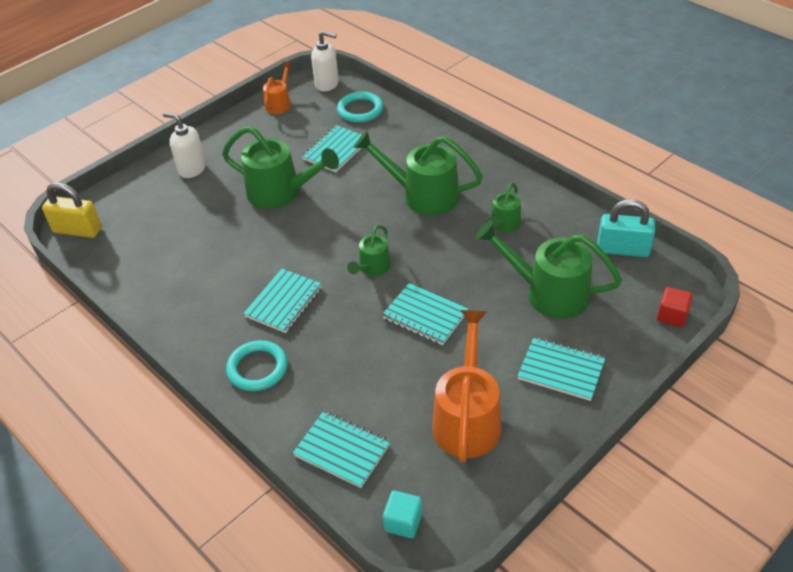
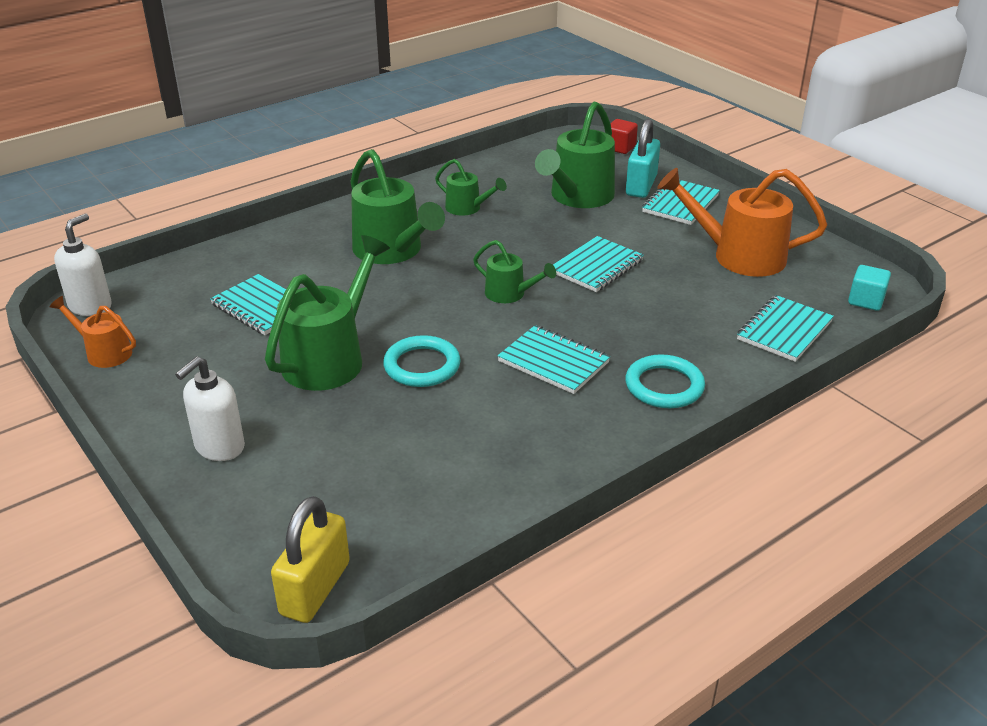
camera: 85 degrees left, 10 degrees down
(360, 110) = (181, 282): turquoise ring -> turquoise ring (422, 366)
(422, 195) = (393, 251): green watering can -> green watering can turned 60 degrees counterclockwise
(623, 249) = (528, 155): turquoise padlock -> turquoise padlock (641, 186)

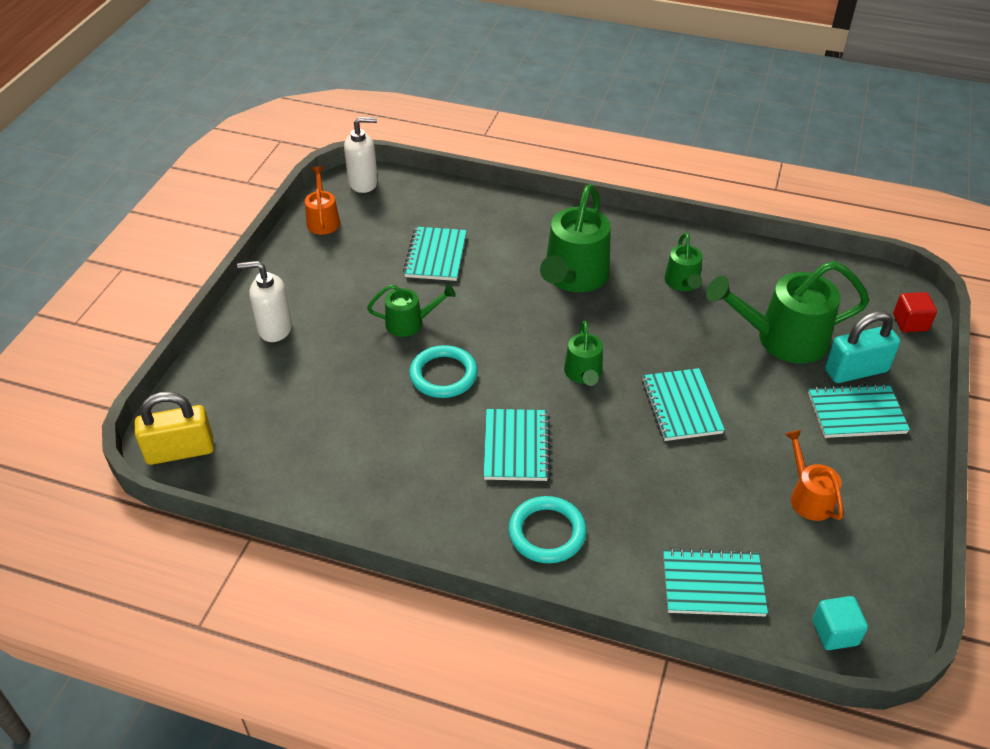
camera: 55 degrees right, 10 degrees up
(330, 357) = (410, 323): green watering can -> green watering can, size x0.54
(596, 267) = (681, 406): turquoise notebook -> turquoise notebook turned 75 degrees clockwise
(737, 256) = (808, 496): orange watering can -> orange watering can, size x0.54

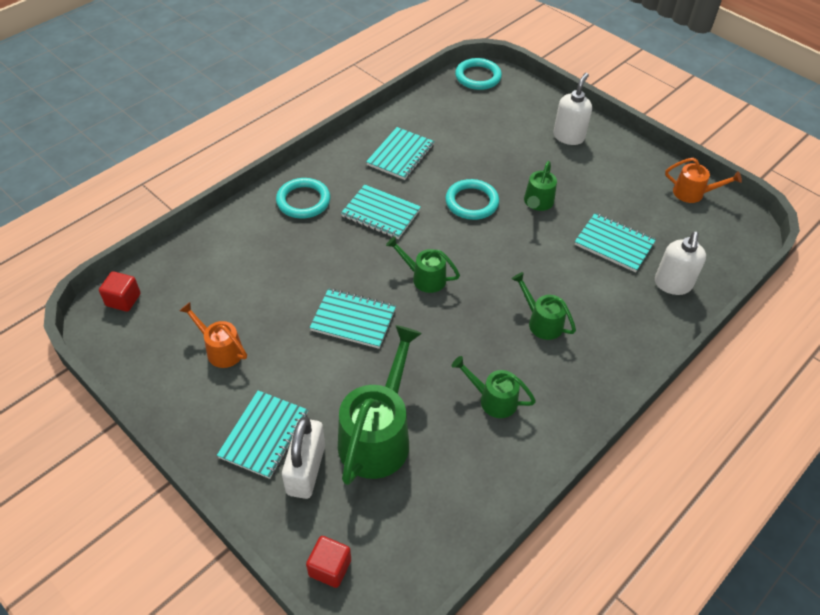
camera: 115 degrees right, 5 degrees up
(180, 451) = (478, 77): yellow padlock -> turquoise ring
(363, 183) = (742, 233): white soap dispenser -> white soap dispenser (672, 284)
(573, 278) = (541, 322): green watering can -> green watering can, size x0.54
(713, 584) = (204, 259): turquoise notebook -> turquoise notebook (401, 155)
(808, 496) = (220, 349): orange watering can -> orange watering can turned 150 degrees counterclockwise
(835, 632) = (123, 300): turquoise cube -> red cube
(856, 370) = (306, 469): turquoise padlock -> white padlock

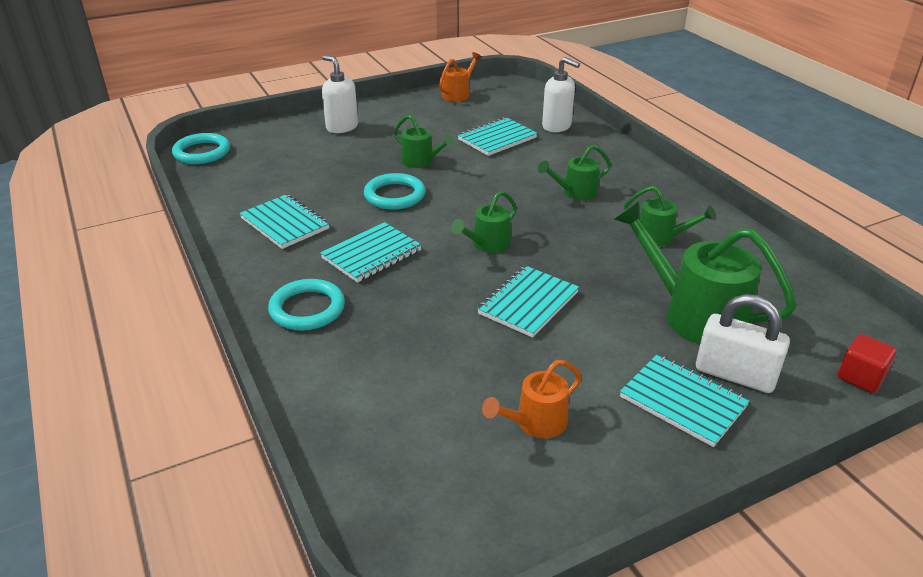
camera: 70 degrees left, 15 degrees down
(123, 300) = (394, 524): red cube -> none
(492, 399) = (661, 237): green watering can -> green watering can turned 105 degrees counterclockwise

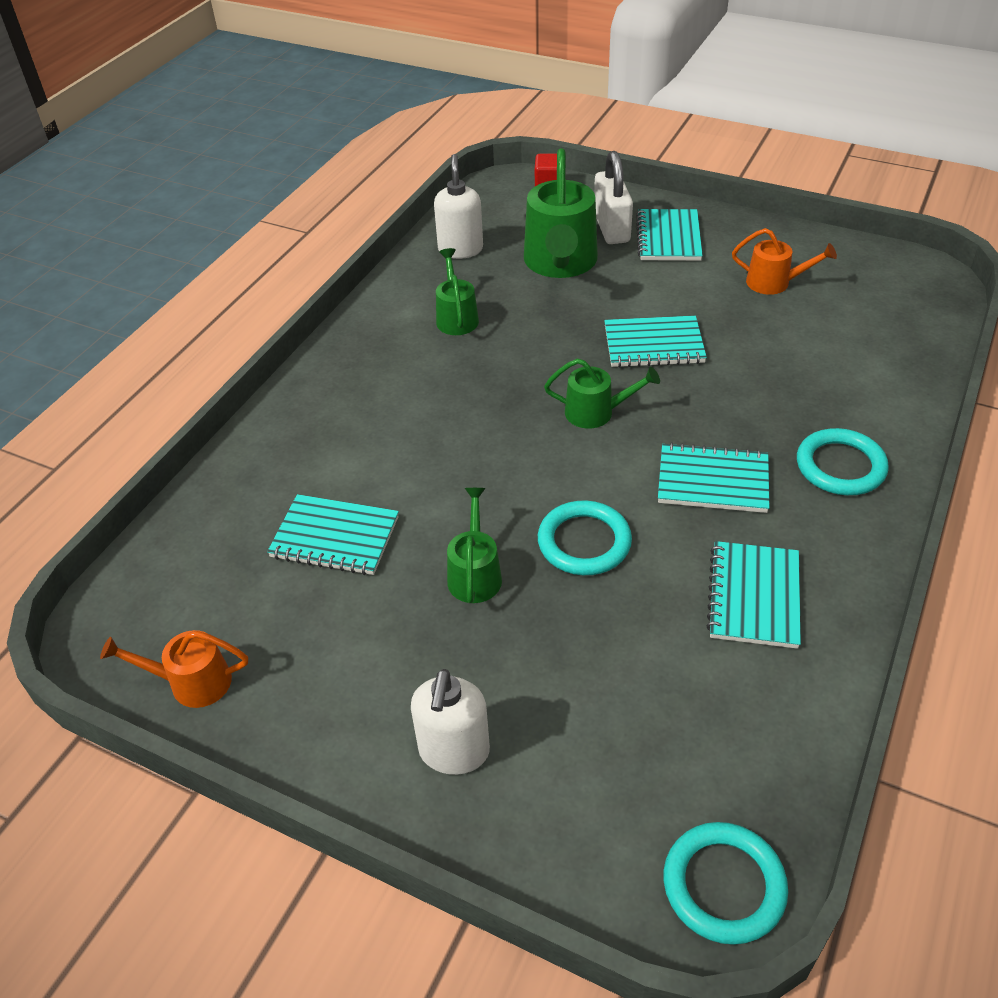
camera: 125 degrees left, 10 degrees up
(557, 126) = (242, 500): white soap dispenser -> white soap dispenser (460, 249)
(575, 193) = (422, 403): green watering can -> none

